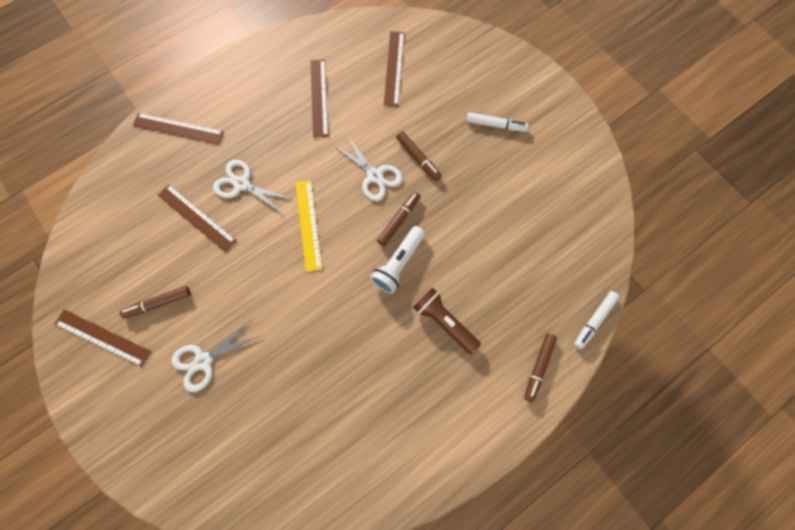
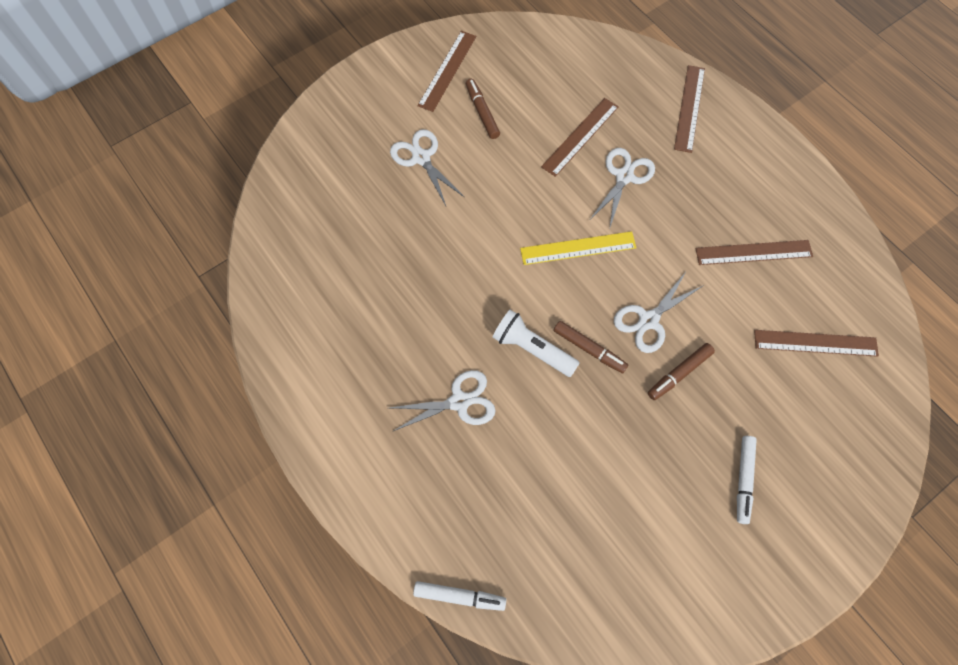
camera: 90 degrees right, 5 degrees down
(444, 322) = (459, 402): brown flashlight -> white scissors
(538, 367) = (400, 514): brown marker -> none
(594, 320) = (459, 596): white marker -> white marker turned 150 degrees clockwise

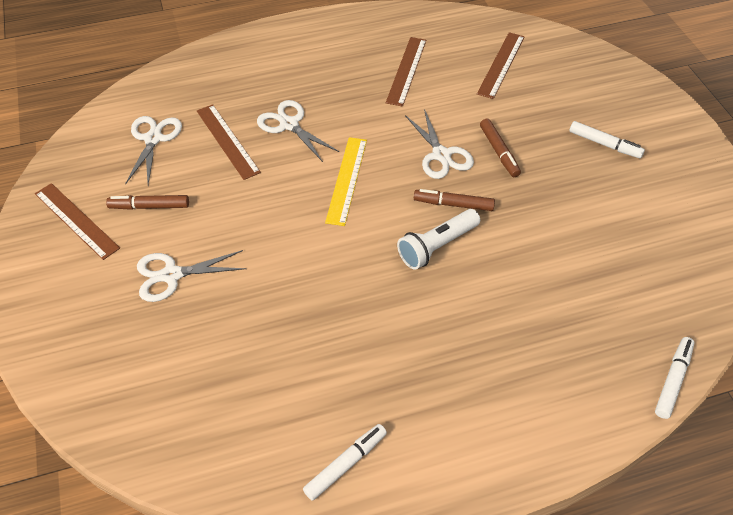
camera: 70 degrees left, 15 degrees down
(297, 343) = (346, 464): none -> white marker
(459, 402) = (472, 322): white scissors -> white scissors (153, 139)
(589, 349) = (453, 204): brown marker -> brown marker turned 135 degrees counterclockwise
(689, 108) = (245, 61): brown ruler -> none

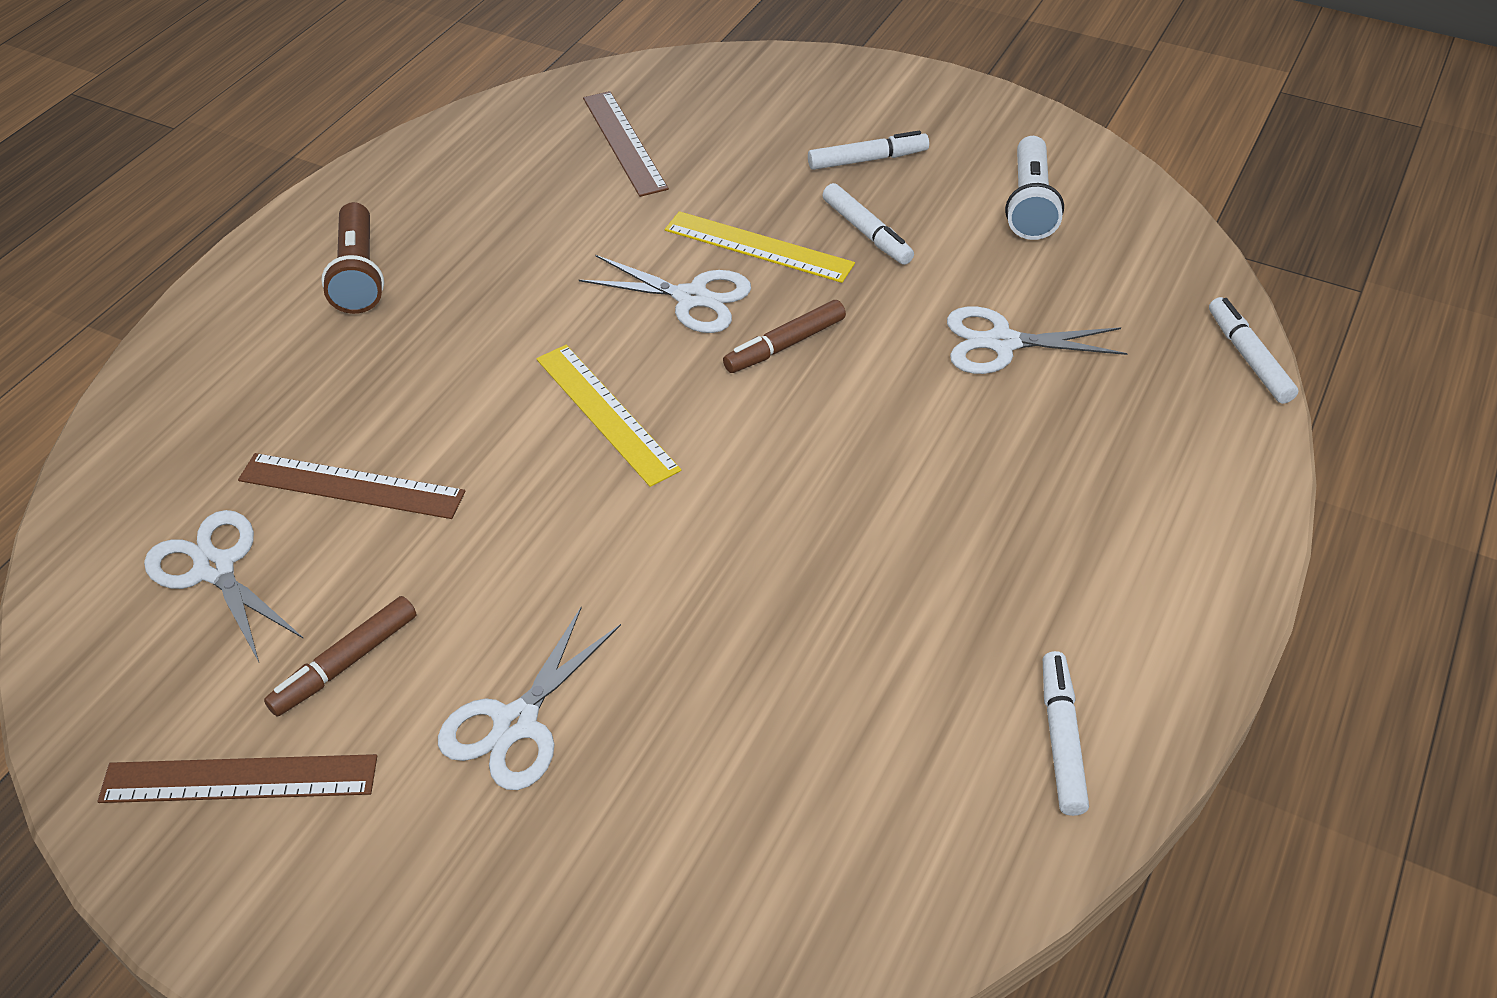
camera: 45 degrees left, 5 degrees down
(289, 125) = (422, 400): white scissors -> white scissors (1002, 343)
(328, 56) = (358, 274): none -> brown flashlight
(406, 70) = (504, 224): brown ruler -> none
(437, 246) = (830, 407): white flashlight -> white flashlight (1030, 204)
(499, 152) = (758, 247): brown marker -> yellow ruler
(557, 179) = (866, 232): none -> white marker

